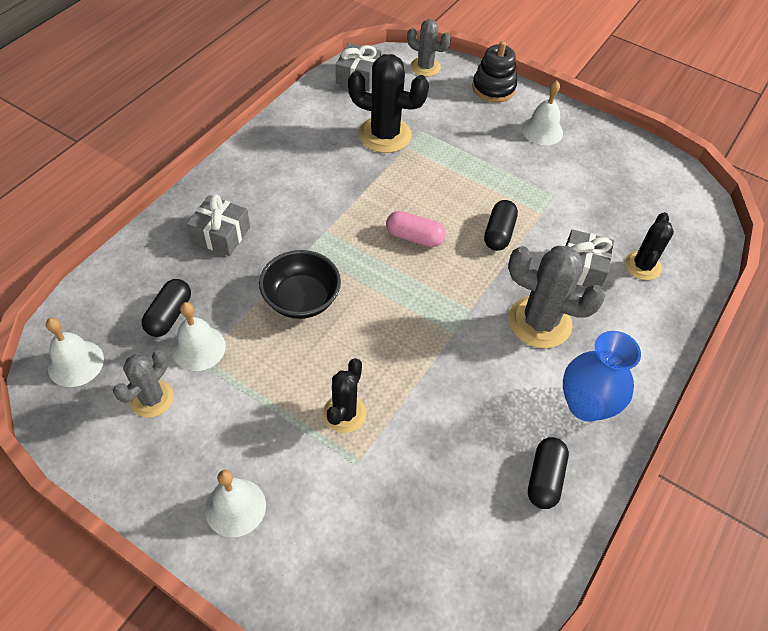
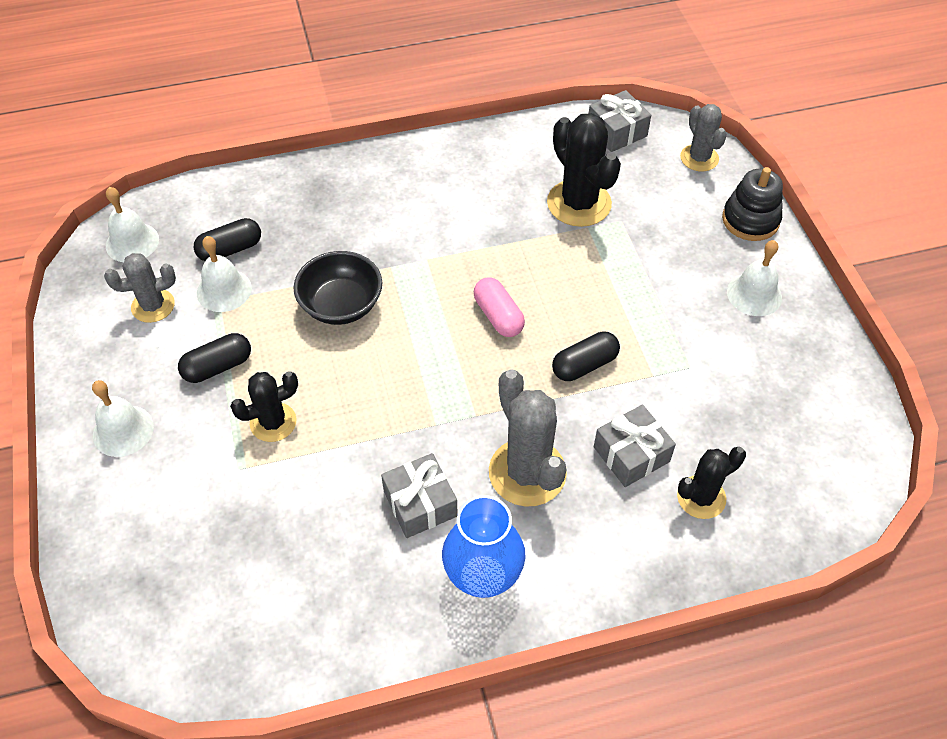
camera: 45 degrees right, 0 degrees up
(221, 234) = (337, 207): grey gift -> grey gift (420, 503)
(544, 478) = (372, 604): black capsule -> black capsule (218, 367)

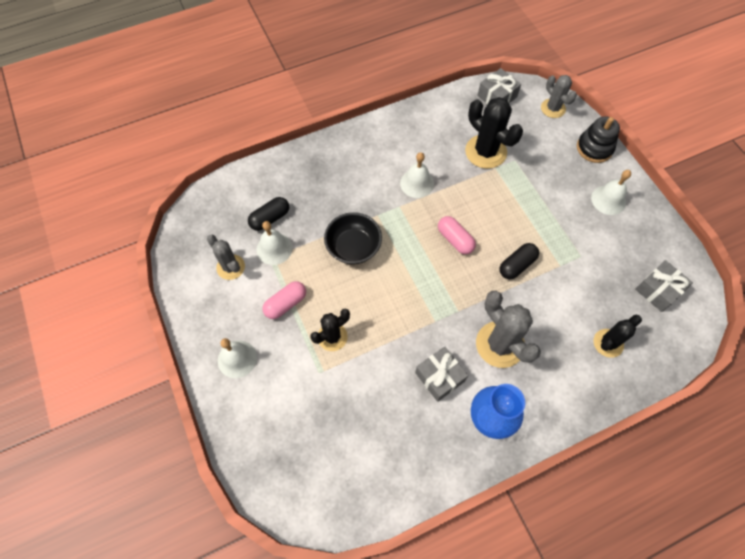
camera: 10 degrees left, 10 degrees up
(132, 242) = (203, 223): white bell -> white bell (417, 183)
(153, 306) = (230, 267): grey cactus -> grey cactus turned 75 degrees clockwise
(218, 367) = (286, 304): black capsule -> pink capsule
(631, 454) = (559, 321): grey gift -> grey gift (658, 290)

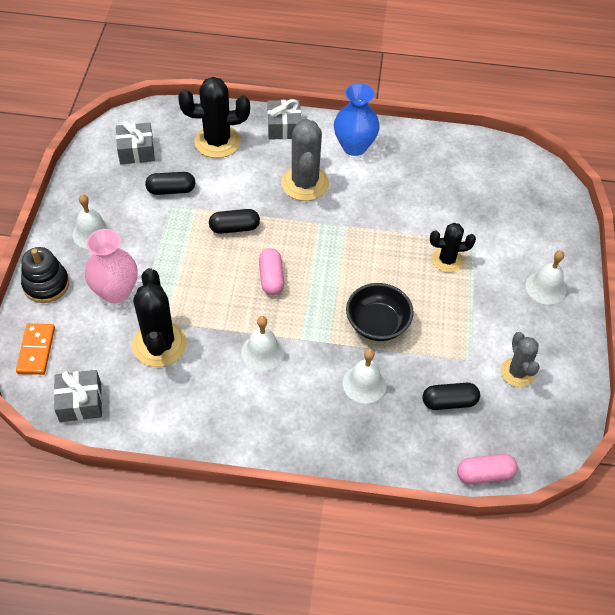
camera: 150 degrees left, 10 degrees down
(274, 248) = (461, 367): white bell -> white bell (364, 383)
(286, 304) = (476, 309): pink capsule -> pink capsule (484, 474)
(439, 377) = (373, 188): grey gift -> grey gift (284, 127)
(547, 169) = (116, 292): none -> pink vase
(553, 108) = (36, 350): grey cactus -> orange domino
(594, 270) = (171, 190): none -> black capsule
(608, 343) = (217, 142): black cactus -> black cactus, size x1.62

